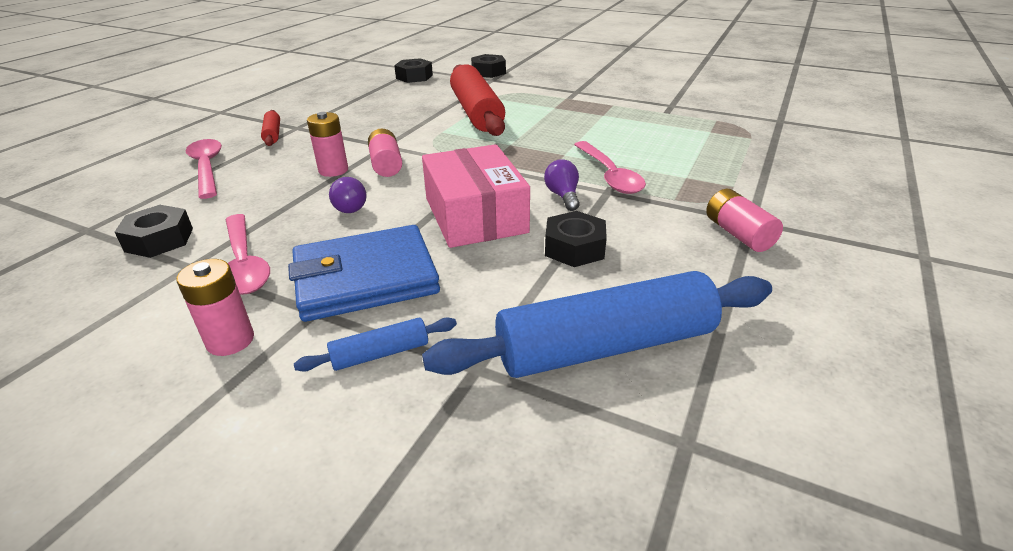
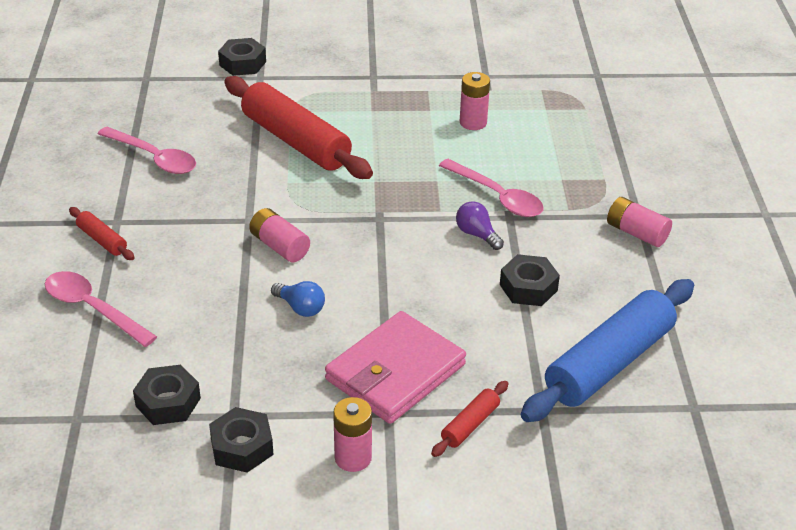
camera: 30 degrees left, 5 degrees up
(244, 264) = (279, 396): pink spoon -> pink spoon (154, 158)
(333, 170) = (234, 270): pink battery -> pink battery (473, 122)
(349, 206) = (300, 308): purple light bulb -> blue light bulb
(365, 278) = (395, 372): blue wallet -> pink wallet
(380, 353) = (470, 425): blue rolling pin -> red rolling pin
(414, 77) = (159, 95): black nut -> black nut (242, 447)
(475, 215) = (422, 280): pink box -> none

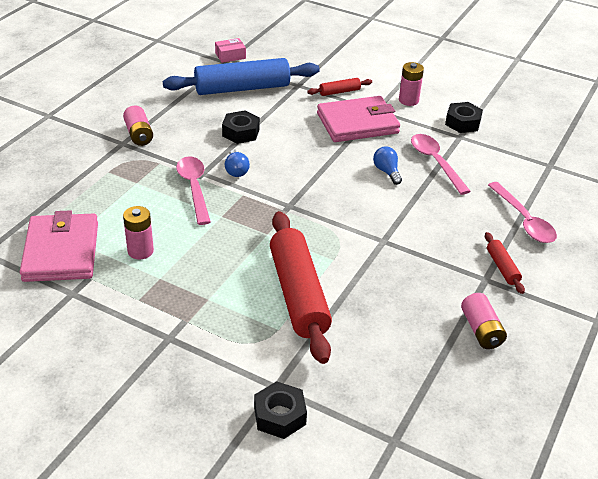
camera: 150 degrees left, 0 degrees up
(154, 158) = (430, 328): pink spoon -> pink spoon (435, 162)
(168, 402) = (494, 154): black nut -> none
(279, 246) = (374, 213): pink battery -> pink battery (481, 330)
(477, 234) = (236, 170): purple light bulb -> blue light bulb
(537, 97) = (61, 252): none -> pink wallet
(702, 424) = (230, 56): none -> pink box

